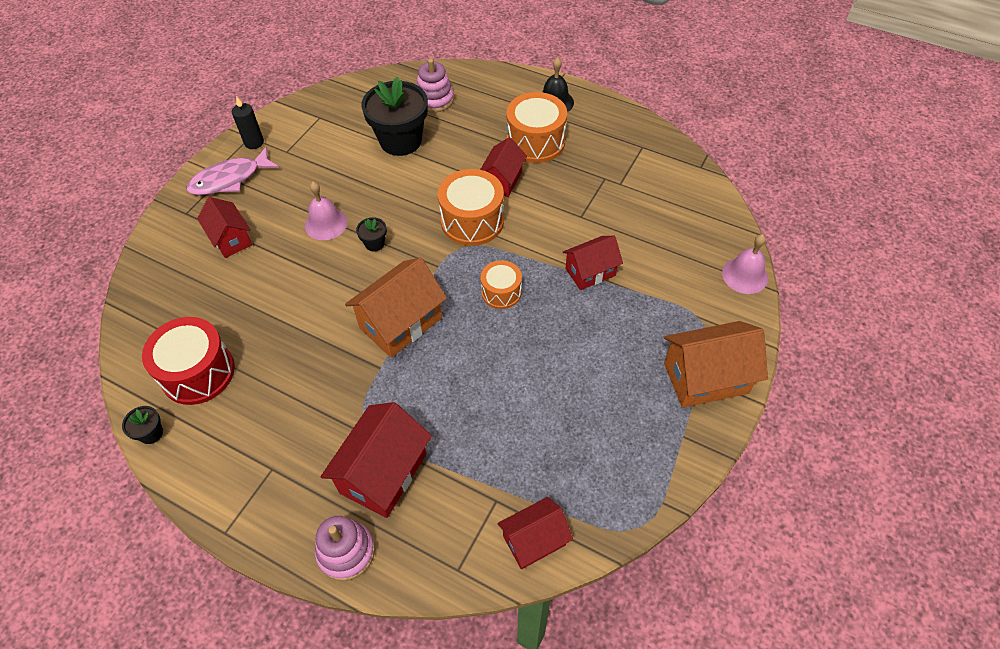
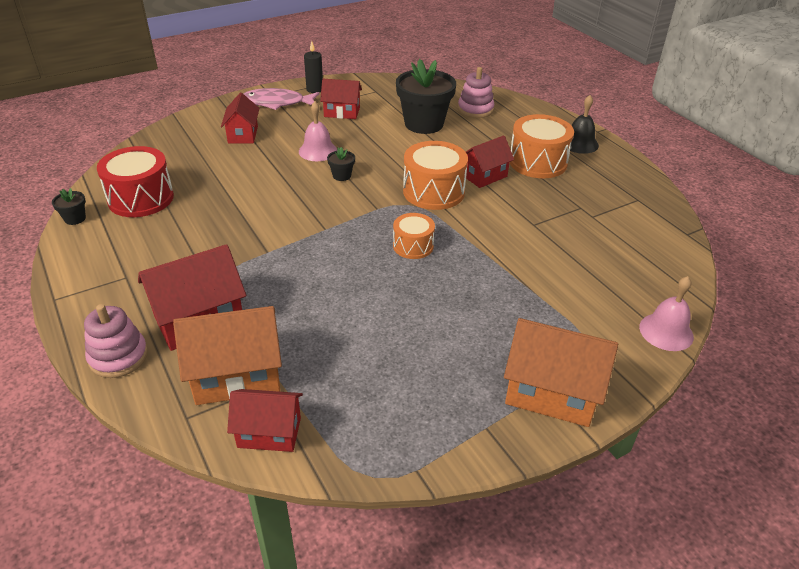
camera: 30 degrees right, 15 degrees down
(400, 323) = (311, 231): orange house -> orange house (237, 376)
(590, 272) = (507, 265): red house -> red house (342, 112)

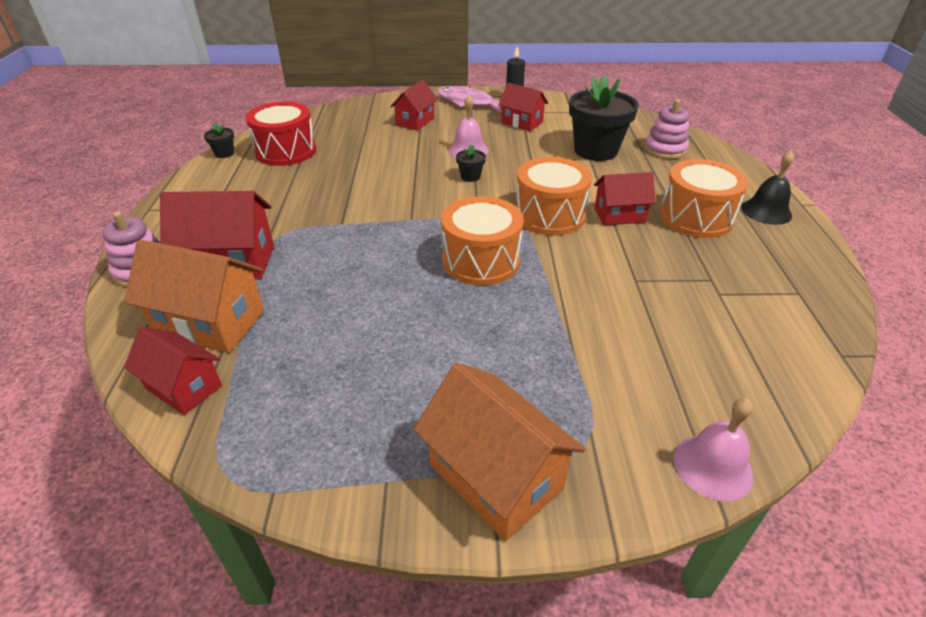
camera: 30 degrees right, 0 degrees up
(413, 246) = (481, 260): orange drum -> orange drum, size x1.68

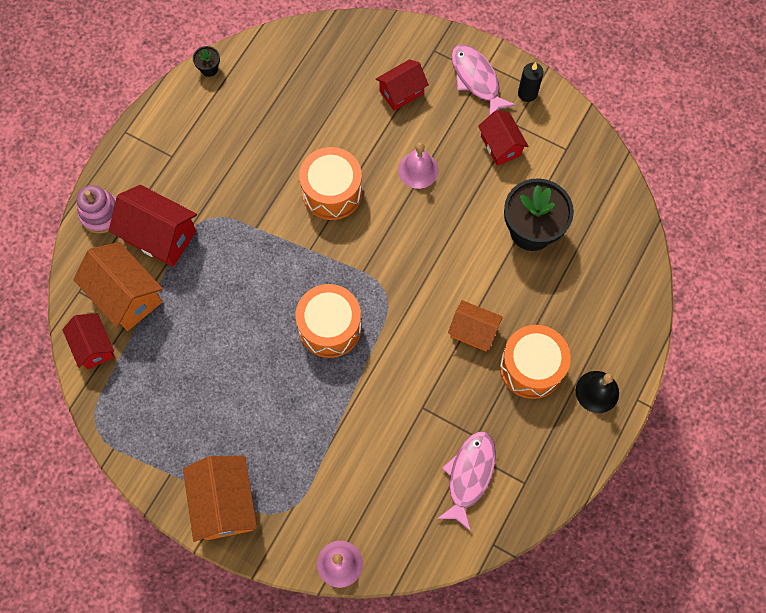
camera: 30 degrees right, 30 degrees up
(286, 151) = (261, 91): red drum -> none
(470, 177) = (392, 214): black flower pot -> none
(549, 215) = (418, 301): orange drum -> orange drum (332, 192)
(619, 215) = (473, 331): red house -> orange house
(665, 149) = (597, 262): pink stacking toy -> none
(743, 310) = (469, 475): none -> pink fish

